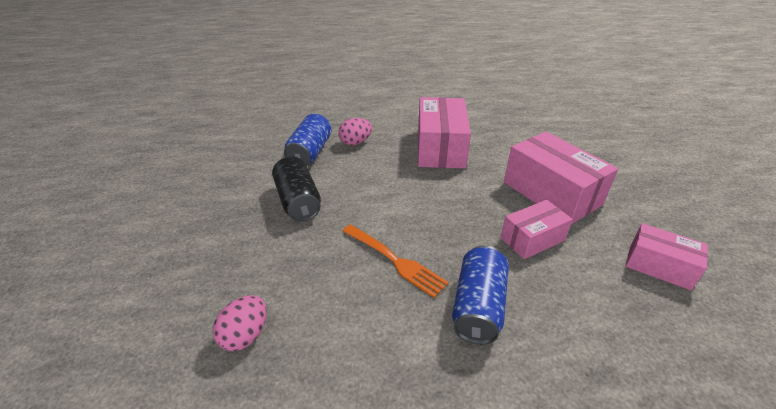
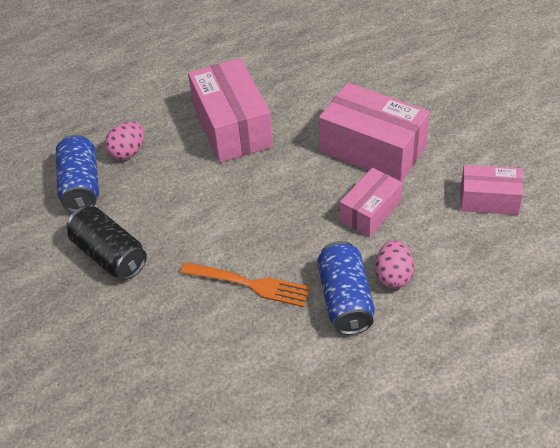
camera: 20 degrees left, 10 degrees up
(245, 335) = (151, 408): pink egg -> pink egg (393, 276)

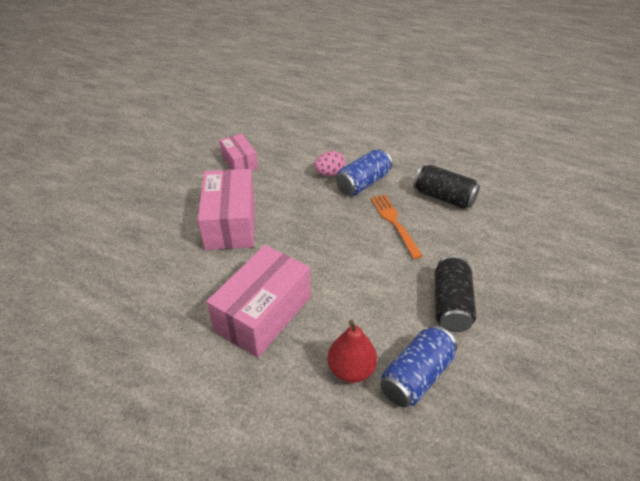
camera: 130 degrees left, 5 degrees down
(128, 152) = (351, 369): pink egg -> red pear
(245, 367) = (443, 197): none -> black can
(370, 212) = (290, 201): pink box -> none

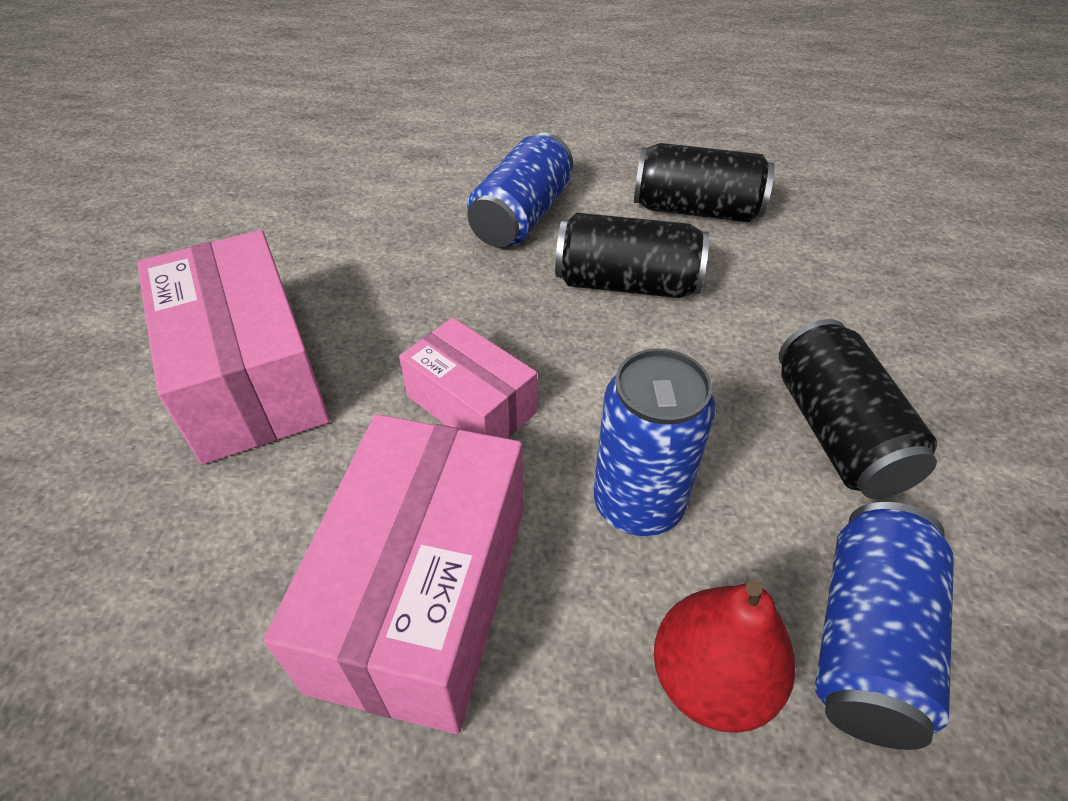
camera: 20 degrees left, 5 degrees up
(239, 162) = (223, 230): pink box -> pink box (471, 404)
(329, 174) = (441, 212): pink egg -> none
(354, 307) = (638, 504): none -> blue can
(394, 223) = (626, 283): orange fork -> black can

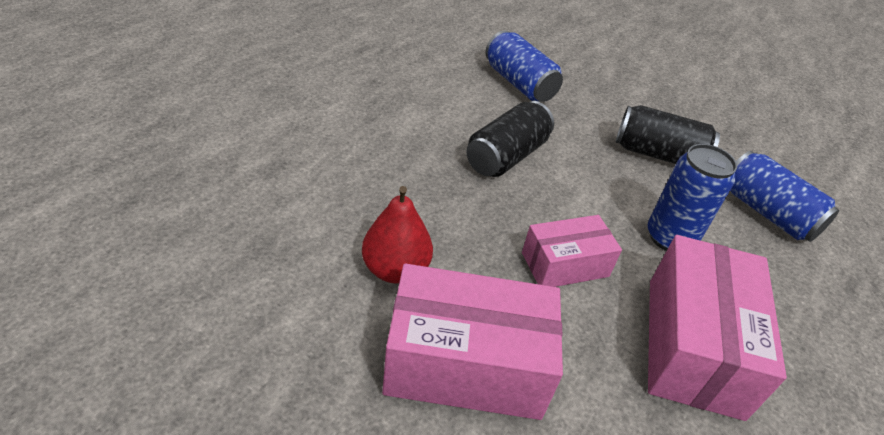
camera: 65 degrees left, 5 degrees down
(422, 594) = (693, 345): pink box -> pink box turned 60 degrees clockwise
(522, 216) = (403, 161): blue can -> blue can (519, 83)
(696, 210) = (463, 98): black can -> none
(711, 679) = (772, 266): red pear -> red pear (395, 269)

